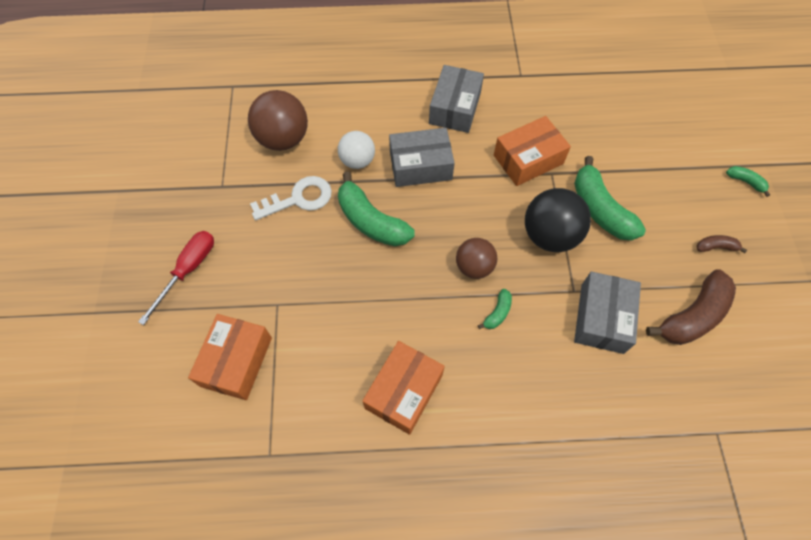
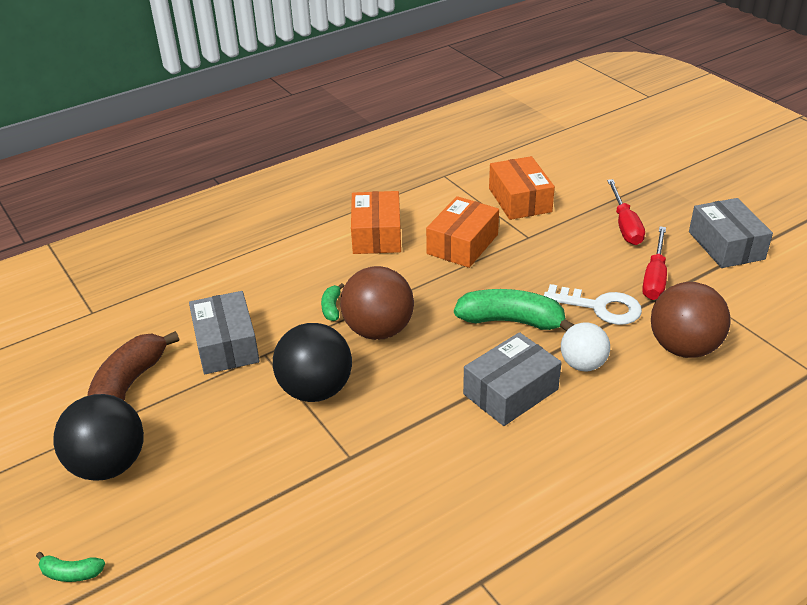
camera: 150 degrees right, 25 degrees down
(232, 203) = (654, 277): none -> red screwdriver
(298, 199) = (600, 307): white key -> white key turned 105 degrees counterclockwise
(455, 108) = (531, 480): grey box -> grey box (726, 245)
(474, 267) = (378, 330): brown ball -> brown ball, size x1.57
(528, 159) = (389, 459): orange box -> orange box (462, 244)
(600, 209) = (268, 442): green banana -> none
(716, 247) = (109, 465): brown banana -> black ball

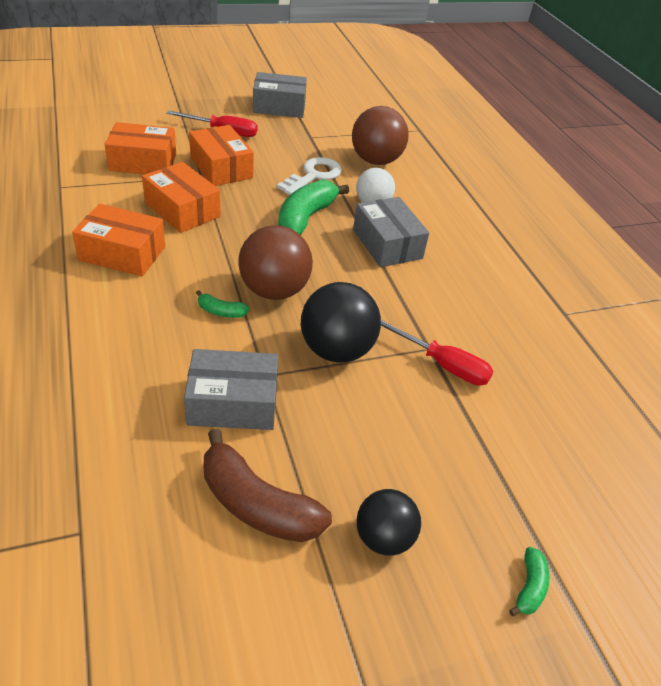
camera: 80 degrees left, 5 degrees up
(109, 465) = (383, 538): black ball -> black ball, size x0.64
(554, 244) = (221, 168): none -> orange box
(654, 277) = (295, 143): red screwdriver -> red screwdriver (441, 364)

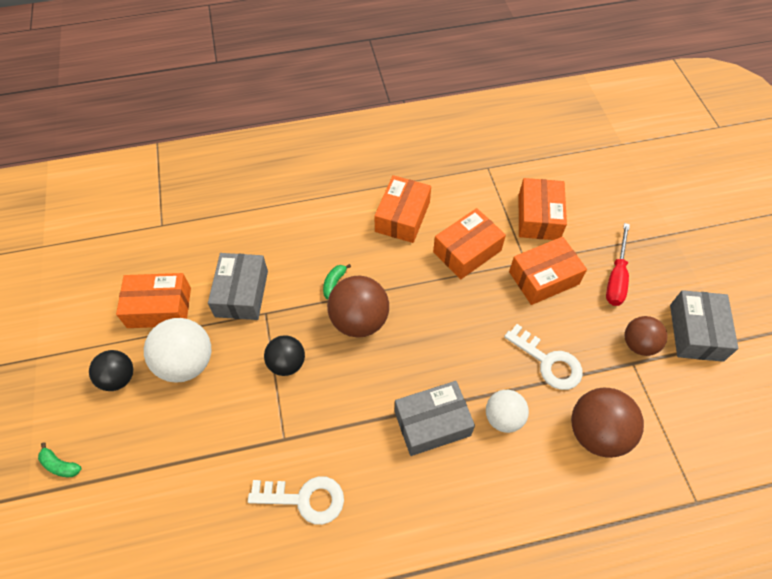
camera: 100 degrees right, 15 degrees up
(257, 504) = (159, 308): brown banana -> orange box
(292, 132) = (638, 344): none -> brown ball
(305, 218) = (467, 350): green banana -> none
(336, 350) = (287, 363): black ball -> black ball, size x0.64
(348, 454) = (186, 363): none -> white ball
(441, 364) = (264, 446): red screwdriver -> none
(486, 329) = (305, 499): none -> white key

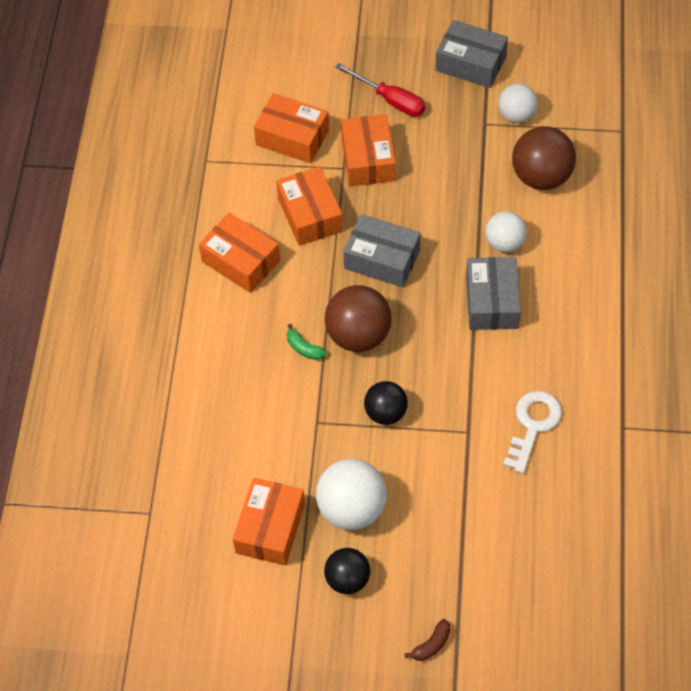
camera: 70 degrees left, 0 degrees up
(60, 465) = (431, 644): green banana -> brown banana
(242, 293) = (282, 441): grey box -> grey box (382, 259)
(548, 362) = (461, 188): white key -> none
(638, 344) = (467, 111): brown ball -> none
(658, 389) = (516, 115): none -> white ball

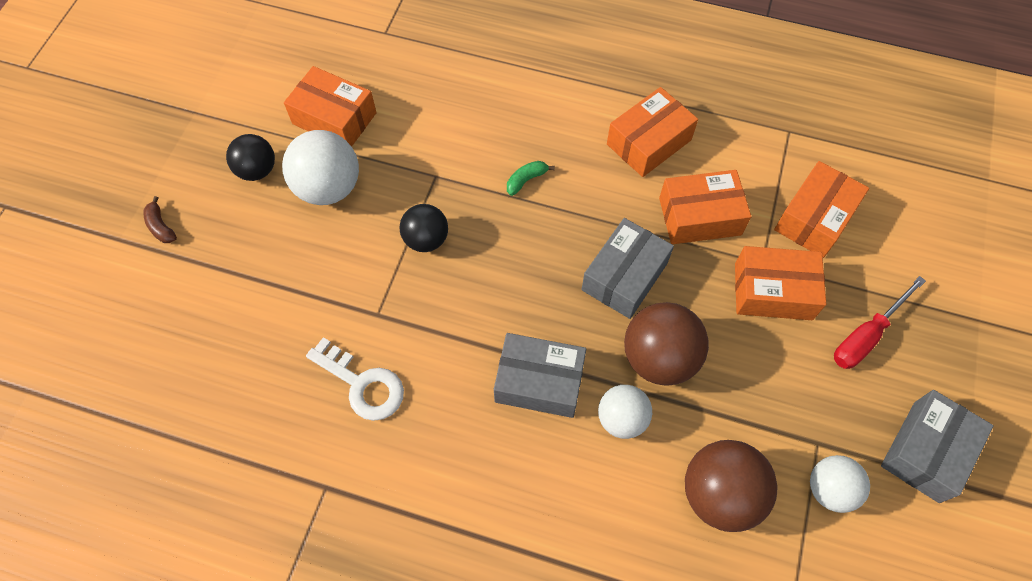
camera: 100 degrees right, 5 degrees up
(358, 335) = (529, 233): brown ball -> brown ball (659, 358)

